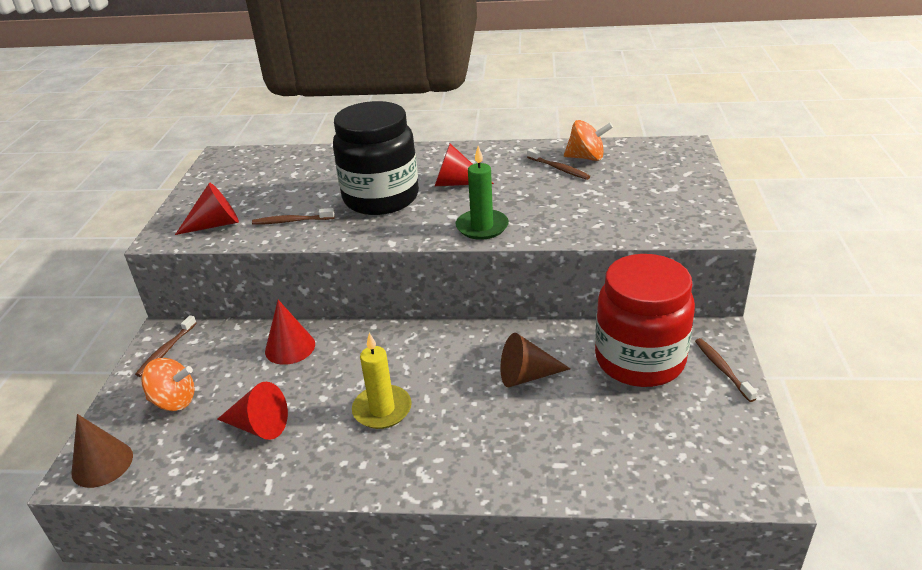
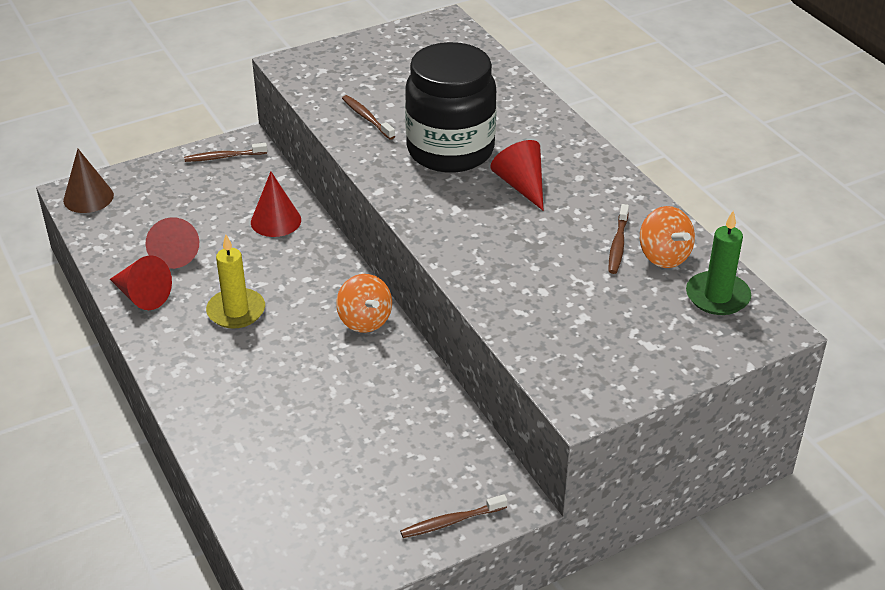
camera: 55 degrees right, 5 degrees up
(174, 401) = (171, 194): orange spinning top -> orange spinning top (364, 321)
(215, 225) = (327, 80): red cone -> red cone (142, 296)
(482, 227) = (450, 235): green candle -> green candle (717, 296)
(527, 376) = (341, 382): brown cone -> none
(639, 360) = (420, 454): red jar -> none
(722, 369) = (451, 522): brown toothbrush -> brown toothbrush turned 150 degrees counterclockwise

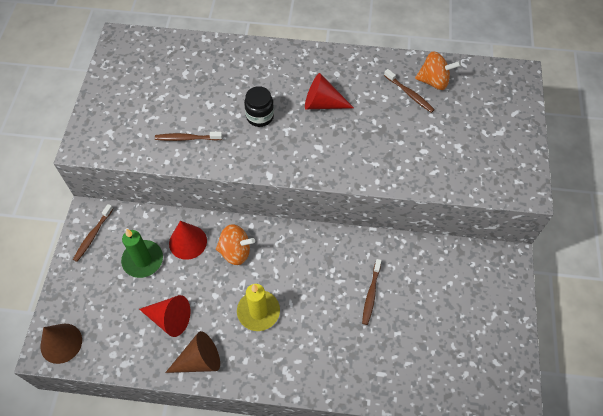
camera: 55 degrees left, 20 degrees up
(142, 296) = (199, 360): red cone -> brown cone
(364, 321) = (320, 247): orange spinning top -> orange spinning top (235, 252)
(450, 150) = (260, 116): black jar -> black jar, size x0.44
(451, 522) = (507, 297): brown toothbrush -> brown toothbrush (371, 294)
(717, 296) = (481, 81): green candle -> green candle (143, 260)

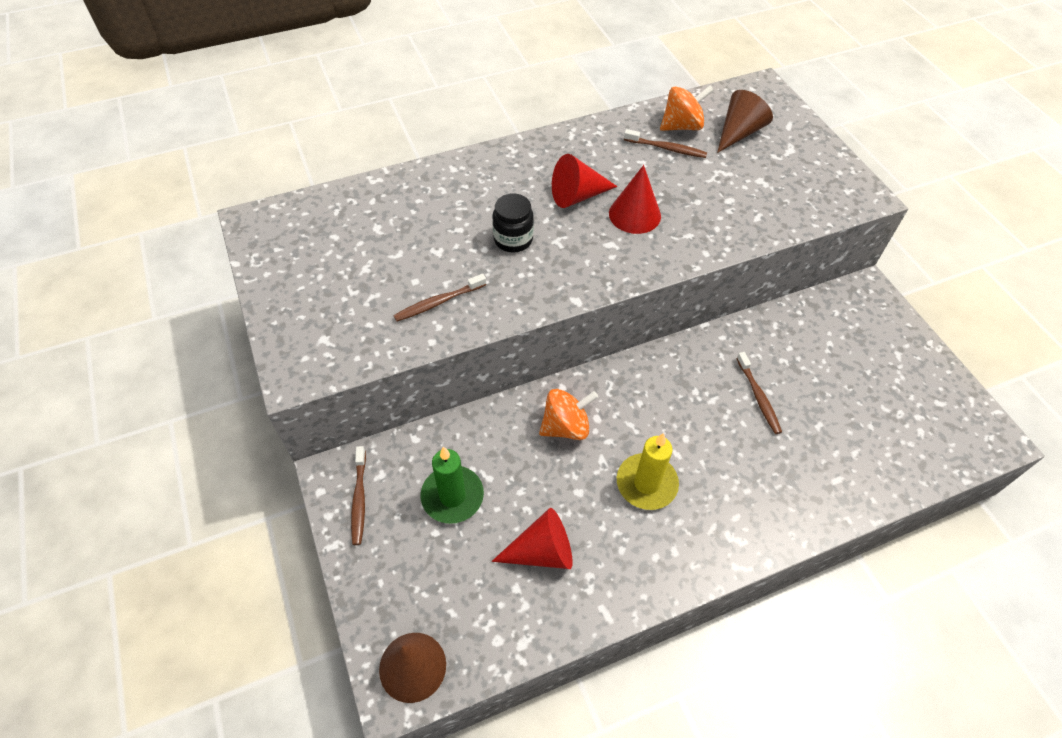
camera: 30 degrees left, 5 degrees down
(188, 242) = (496, 444): red cone -> red cone (634, 214)
(199, 360) = (618, 583): brown cone -> brown cone (738, 133)

